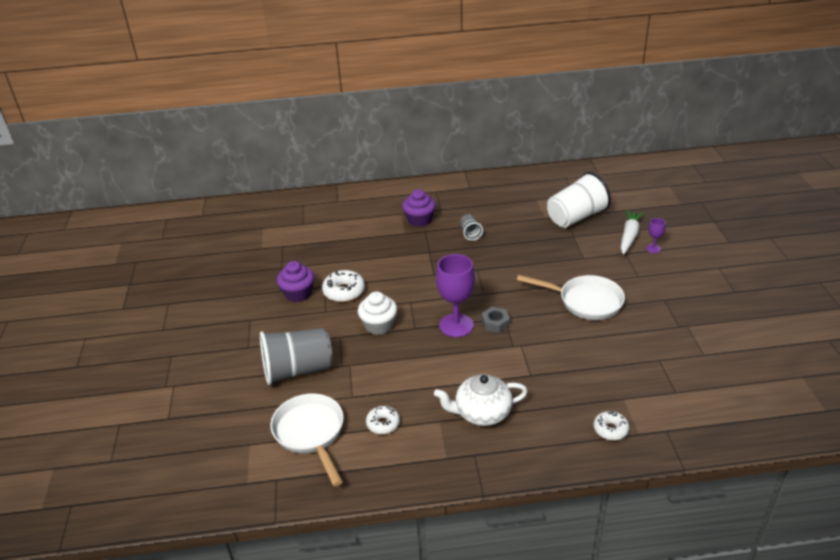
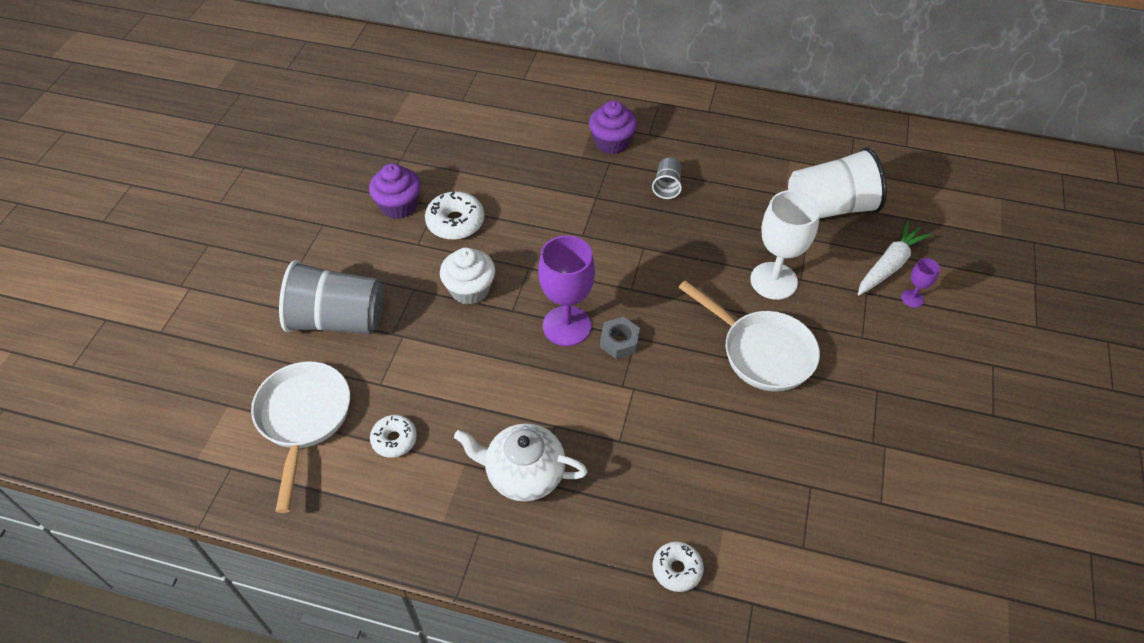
camera: 20 degrees right, 15 degrees up
(568, 263) = (773, 281): none -> white goblet

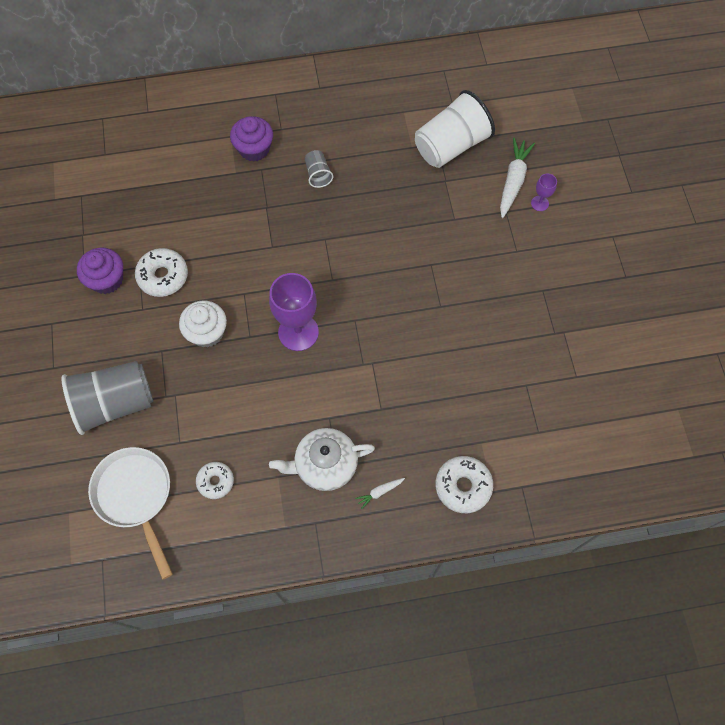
camera: 25 degrees left, 15 degrees up
(572, 531) = (379, 492): none -> white carrot
(619, 342) = (344, 329): grey nut -> none
(677, 569) = (463, 486): white donut -> white donut, size x1.52
(762, 352) = (451, 293): white pan -> none
(773, 281) = (435, 229): white goblet -> none

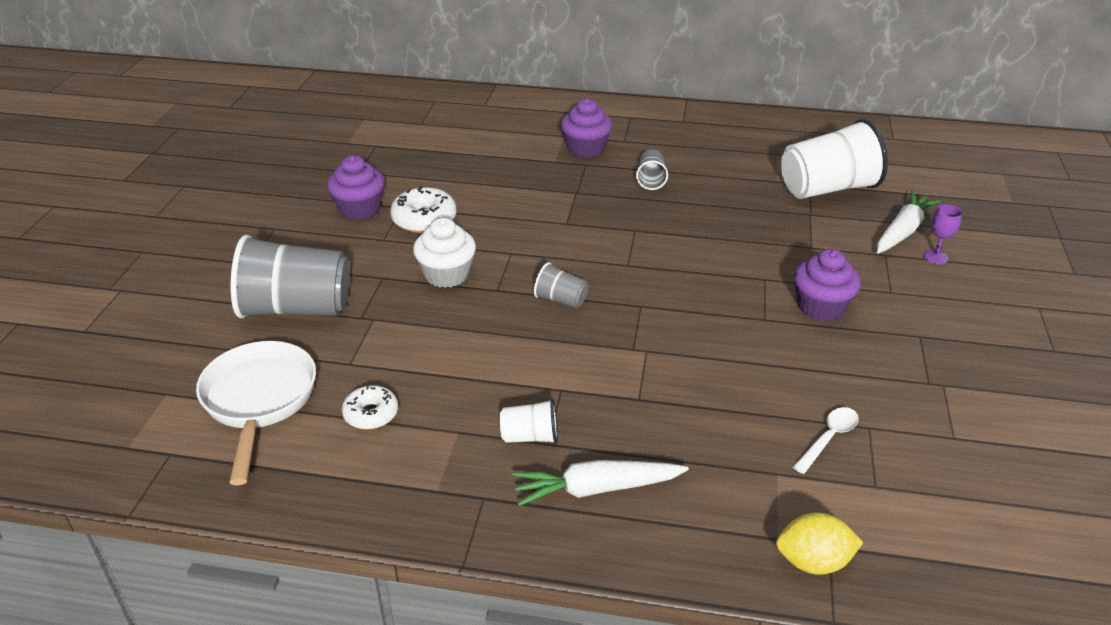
camera: 20 degrees right, 30 degrees down
(298, 332) = (561, 300): purple goblet -> grey cup
(325, 465) = (530, 436): white teapot -> white cup
(379, 492) = (596, 489): white carrot -> white carrot, size x2.06
(463, 486) = (730, 518): white donut -> none
(474, 282) = (821, 307): none -> purple cupcake
(504, 403) = (828, 438): none -> white spoon
(515, 501) = (813, 562): none -> yellow lemon

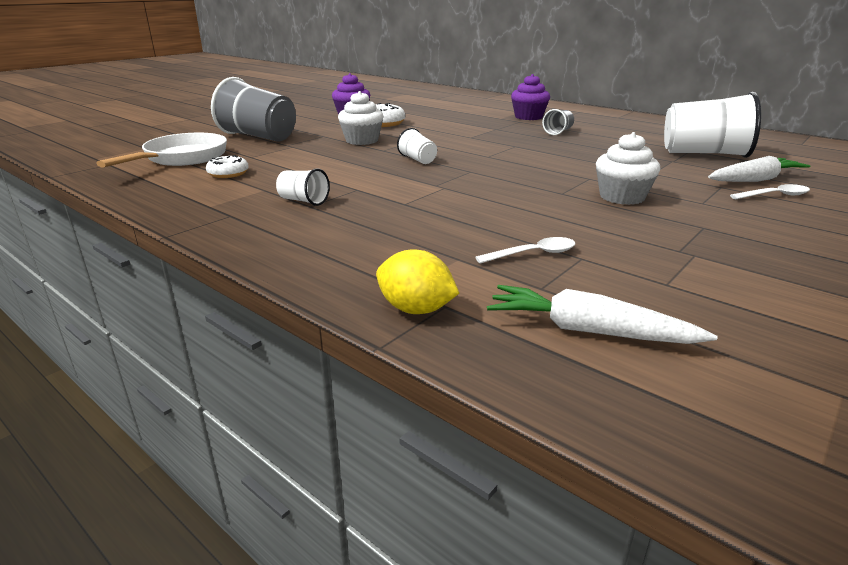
camera: 30 degrees right, 10 degrees down
(561, 300) = (418, 160): grey cup -> white cup
(596, 489) = (307, 230): white carrot -> white carrot (588, 331)
(821, 307) = (622, 197): purple cupcake -> white cupcake
(935, 257) = (774, 195): purple goblet -> white spoon

